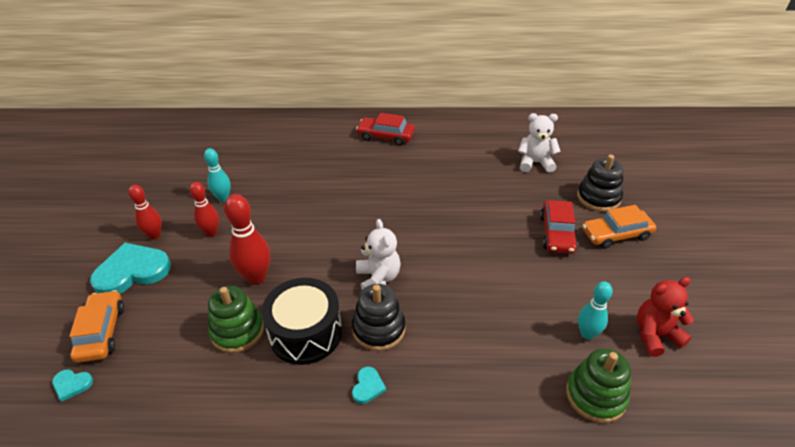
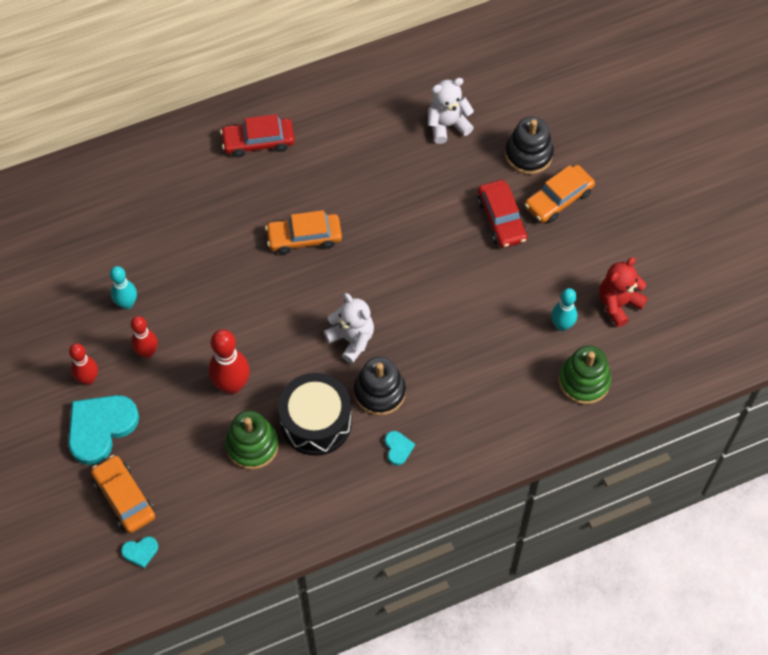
camera: 25 degrees left, 20 degrees up
(383, 198) = (304, 237): none -> orange car

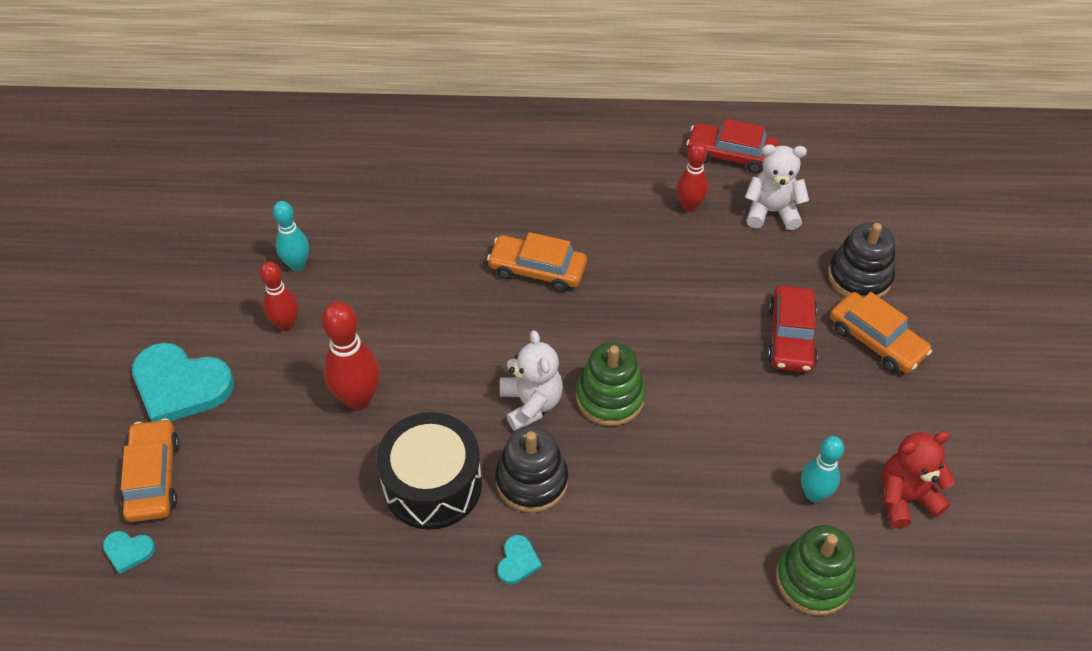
camera: 25 degrees right, 10 degrees down
(88, 379) = (203, 327): red bowling pin -> red bowling pin (689, 206)
(100, 428) = (180, 386): turquoise heart -> turquoise heart turned 135 degrees counterclockwise
(252, 445) = (339, 479): green stacking toy -> green stacking toy (610, 397)
(258, 141) = (541, 155): red car -> red car (731, 155)
(558, 199) = (876, 340): orange car -> orange car turned 120 degrees counterclockwise

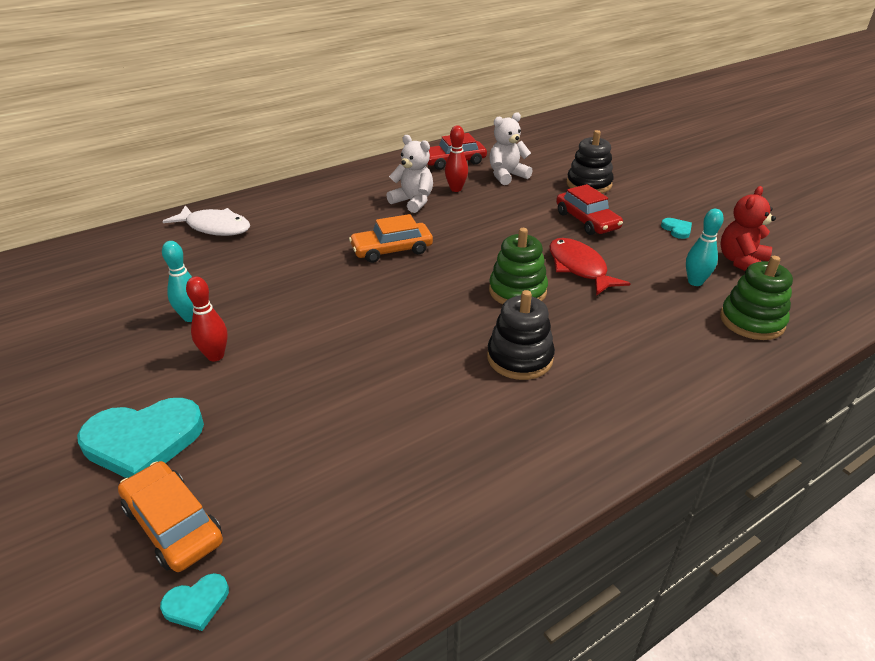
camera: 35 degrees left, 15 degrees down
(358, 399) = (329, 373): red bowling pin -> none
(397, 146) = (215, 227): none -> white fish
(432, 484) = (449, 396): black drum -> none
(518, 561) = (567, 409): turquoise heart -> turquoise heart (677, 229)
(531, 404) = (468, 317): white teddy bear -> white teddy bear (413, 202)
(706, 402) = (579, 268): none -> red fish
(876, 340) = (633, 205): orange car -> none

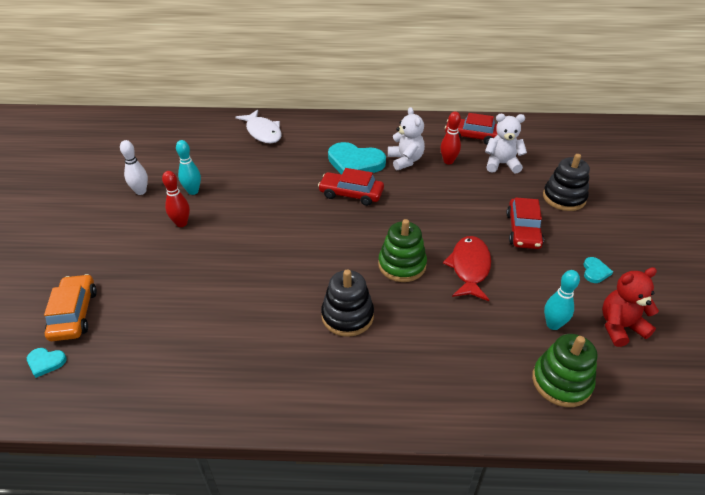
camera: 35 degrees right, 5 degrees up
(111, 345) = (141, 191): none -> white bowling pin
(143, 441) = (104, 258): turquoise heart -> turquoise heart (355, 163)
(392, 250) = (351, 194): orange car -> red car

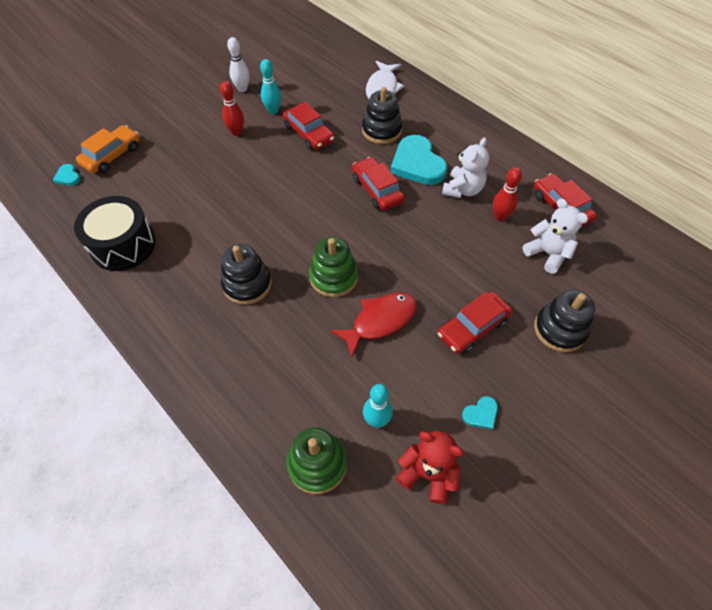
camera: 45 degrees right, 15 degrees up
(194, 371) = (123, 245): none -> black drum
(247, 190) = (309, 133): none -> red car
(300, 157) = (381, 130): none -> black stacking toy

